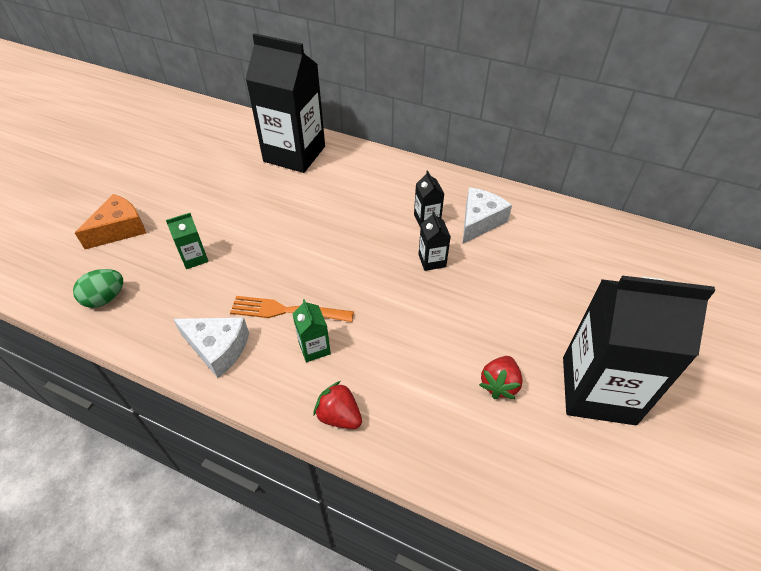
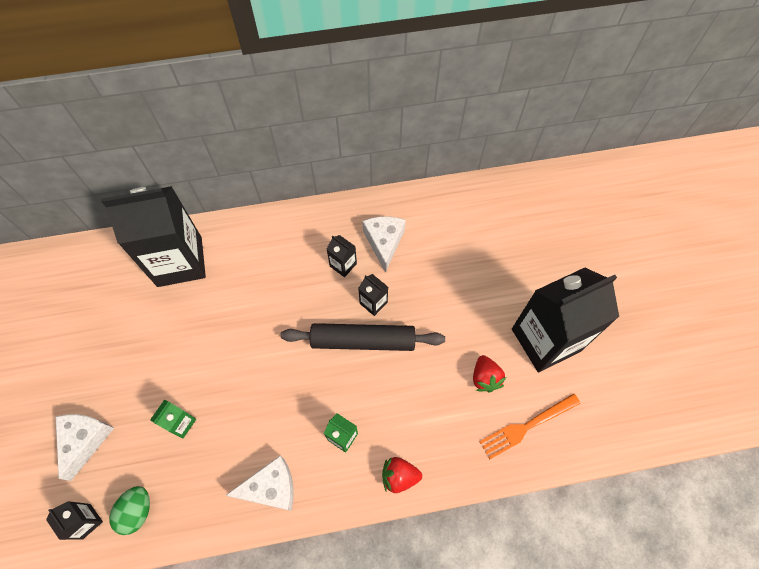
camera: 35 degrees left, 15 degrees up
(67, 282) = (86, 521): none -> black carton
(119, 229) = (85, 440): orange cheese -> white cheese
(287, 311) = (298, 420): orange fork -> orange fork (527, 426)
(398, 284) = (363, 340): none -> black rolling pin

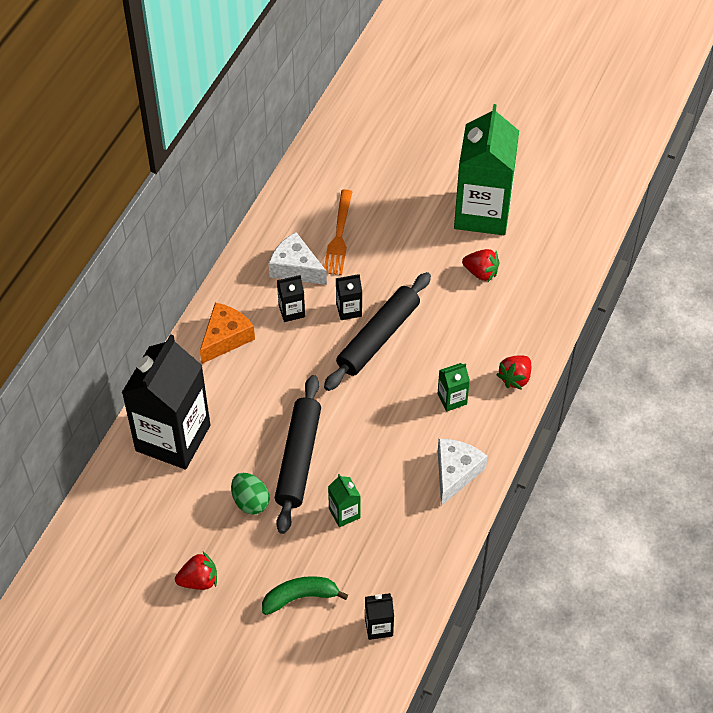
camera: 55 degrees left, 10 degrees down
(65, 358) = (199, 580): none -> red strawberry
(85, 440) = (300, 597): white cheese -> green banana
(137, 511) = (399, 583): green egg -> green egg (250, 501)
(212, 356) = (298, 459): none -> black rolling pin
(288, 238) = (226, 338): none -> orange cheese
(527, 426) = (541, 270): orange fork -> orange fork (339, 236)
(545, 340) = (482, 213): black carton -> green carton

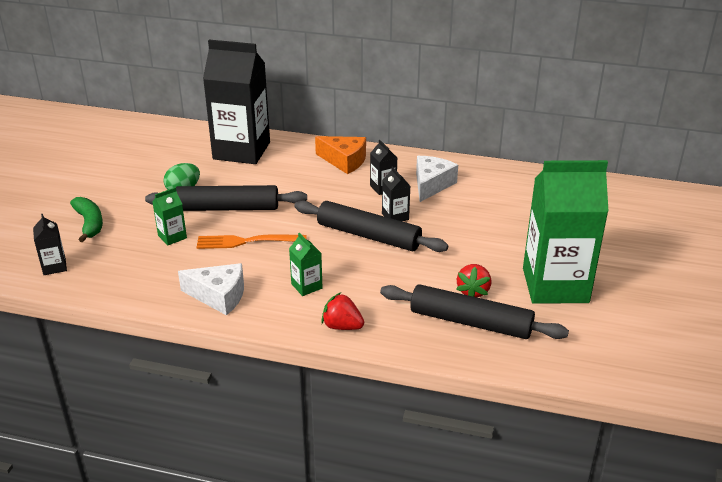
camera: 80 degrees right, 20 degrees down
(199, 580) = (110, 177): red strawberry -> none
(339, 236) = (479, 202): orange fork -> orange fork (247, 241)
(522, 284) = (470, 322): none -> black rolling pin

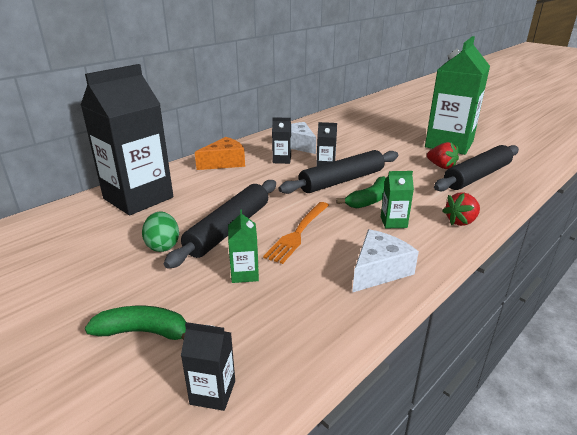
camera: 60 degrees left, 5 degrees down
(340, 262) = (369, 200): none -> green banana

